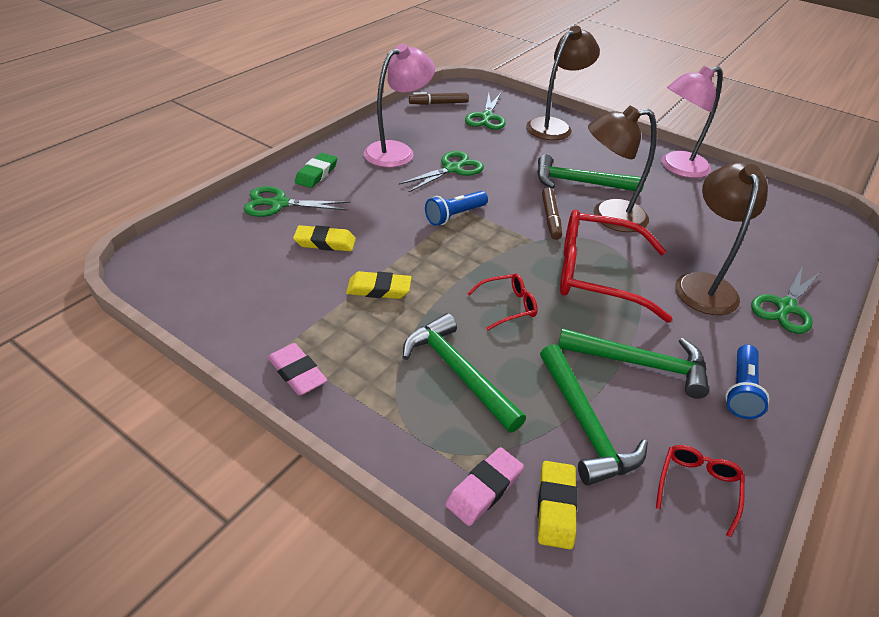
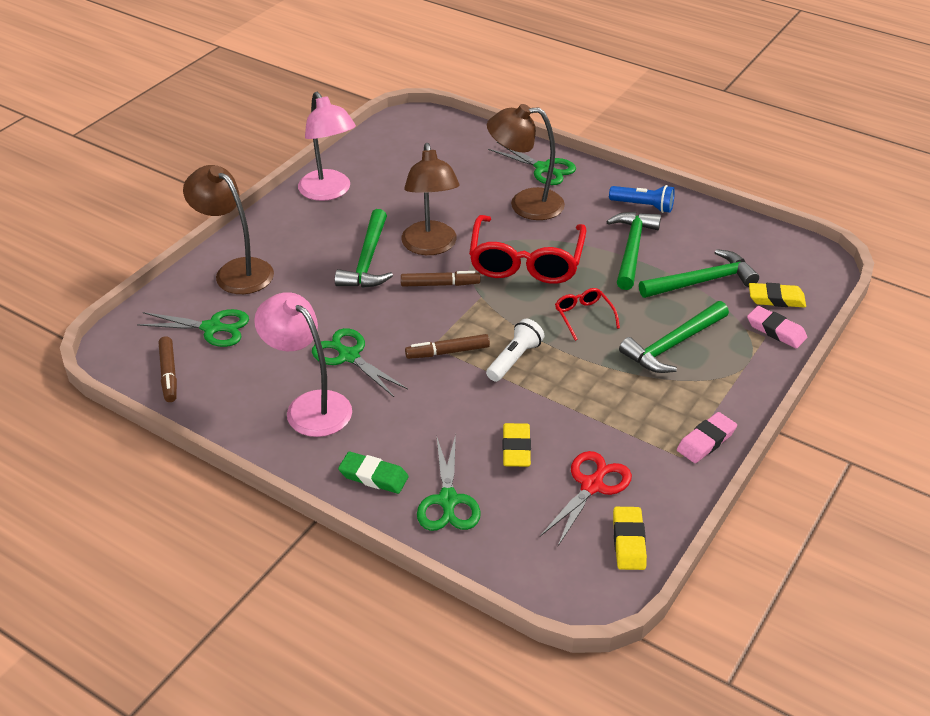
camera: 90 degrees left, 0 degrees up
(265, 281) = (592, 486): none -> red scissors
(378, 289) = (582, 400): yellow eraser -> yellow eraser (628, 541)
(442, 252) = (514, 359): none -> white flashlight
(454, 216) = (447, 352): blue flashlight -> brown marker
(697, 487) = (736, 238): red glasses -> none

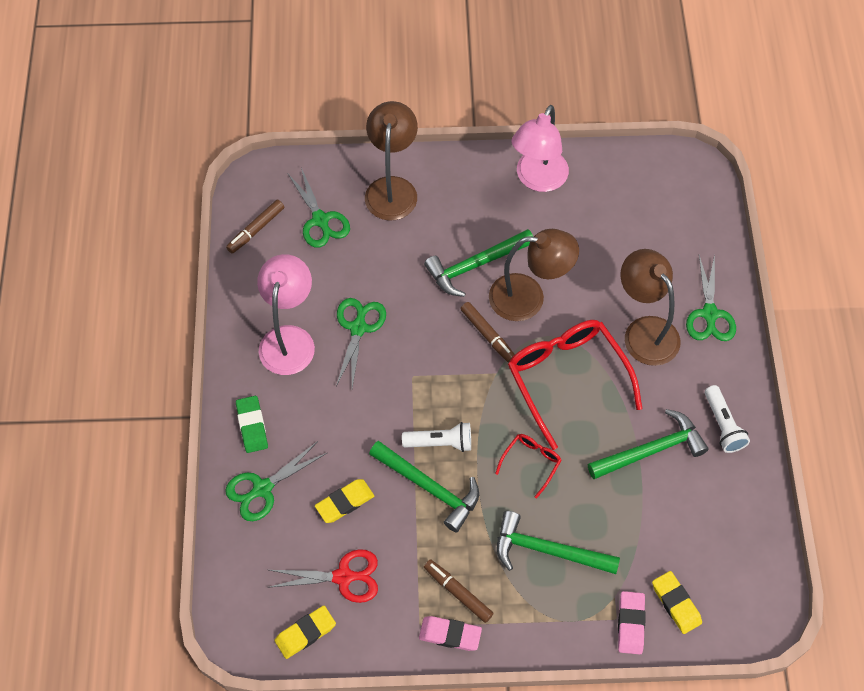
camera: 55 degrees right, 20 degrees up
(430, 246) = (528, 297): brown lamp -> brown lamp turned 135 degrees counterclockwise
(447, 352) = (413, 391): brown marker -> brown marker (458, 592)
(526, 261) = (567, 378): red glasses -> red glasses turned 90 degrees clockwise
(643, 206) = (723, 425): blue flashlight -> white flashlight
(702, 281) = (652, 530): green hammer -> green hammer (429, 488)

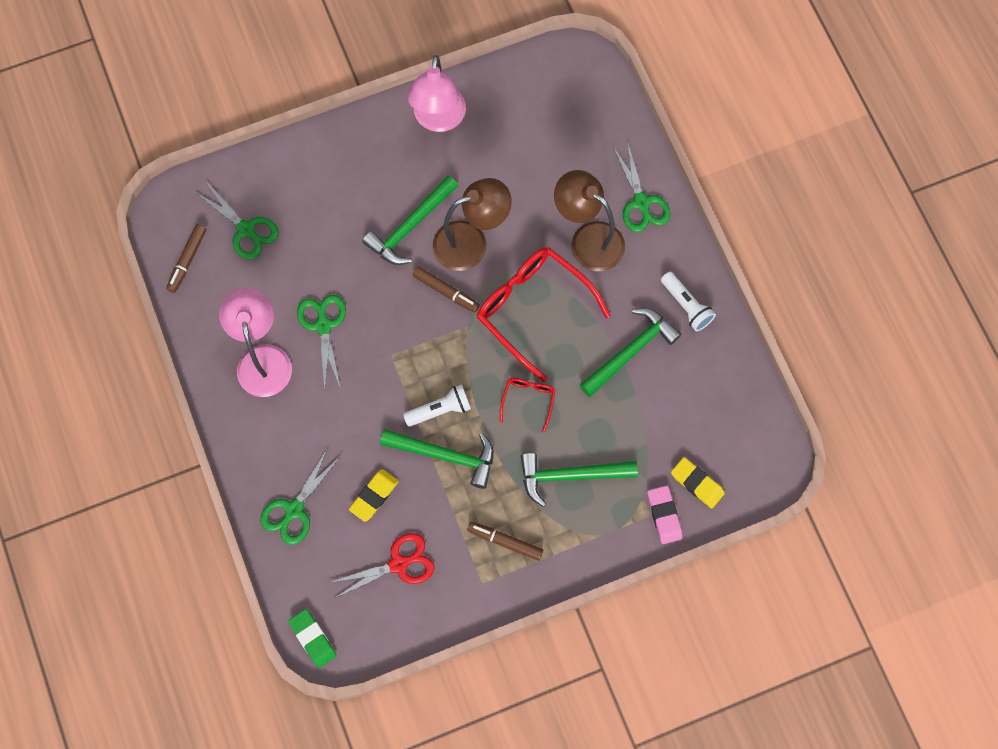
camera: 20 degrees left, 10 degrees up
(252, 426) = (261, 454): green eraser -> green eraser (313, 638)
(305, 633) = (384, 626): yellow eraser -> none
(392, 188) = (303, 174): brown lamp -> none
(450, 634) = (511, 581): pink eraser -> none

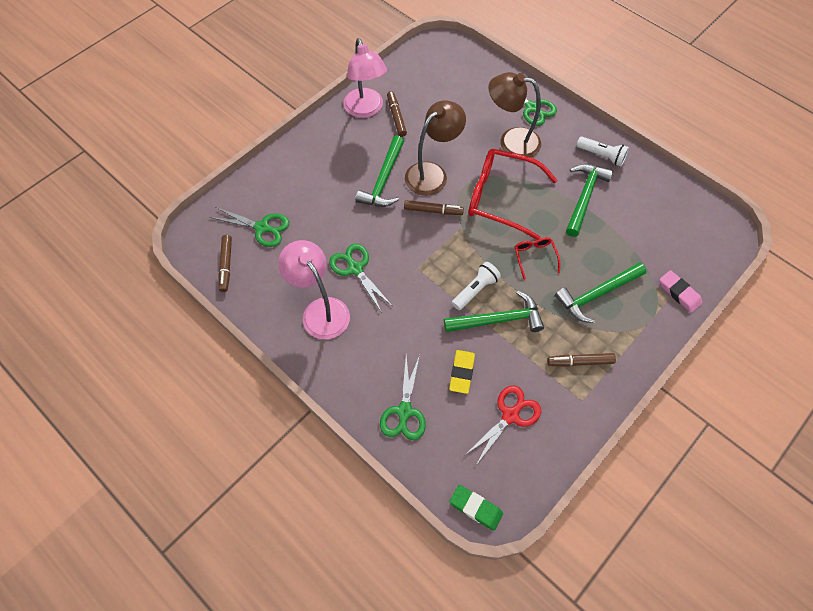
camera: 25 degrees left, 10 degrees down
(469, 145) = (396, 117): none -> brown marker
(697, 483) = (686, 262): yellow eraser -> none

